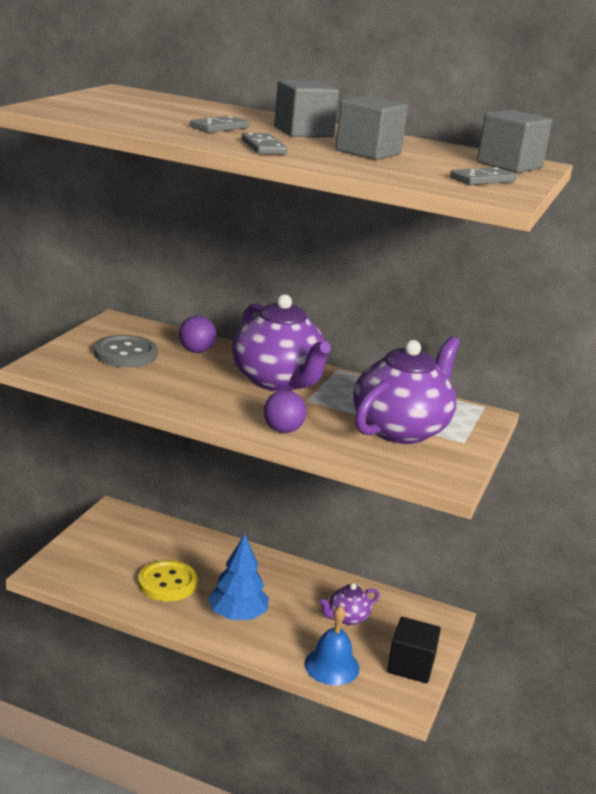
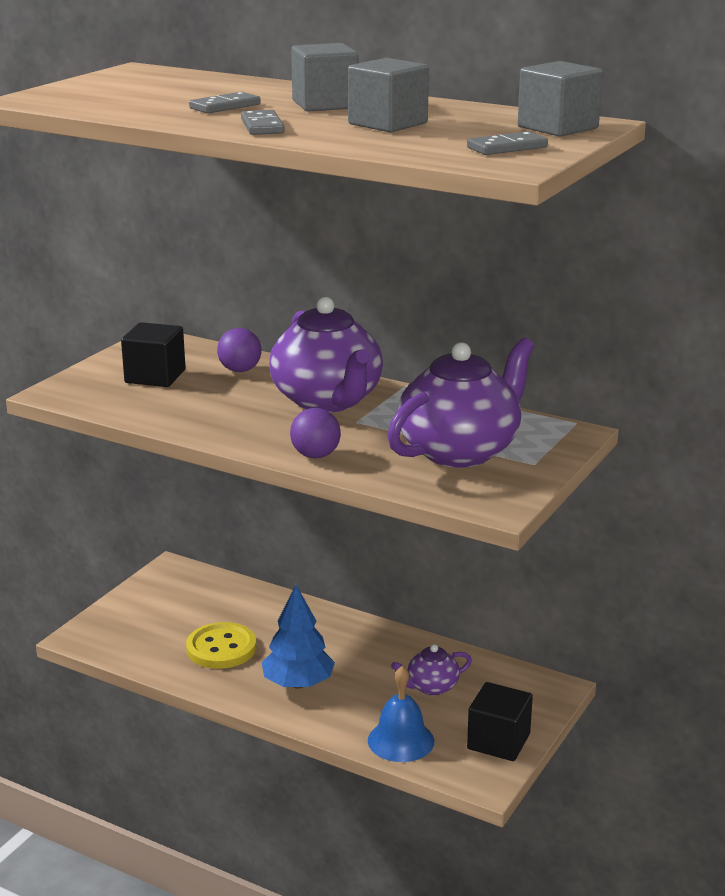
camera: 10 degrees right, 0 degrees up
(125, 354) = (155, 376): grey button -> black cube

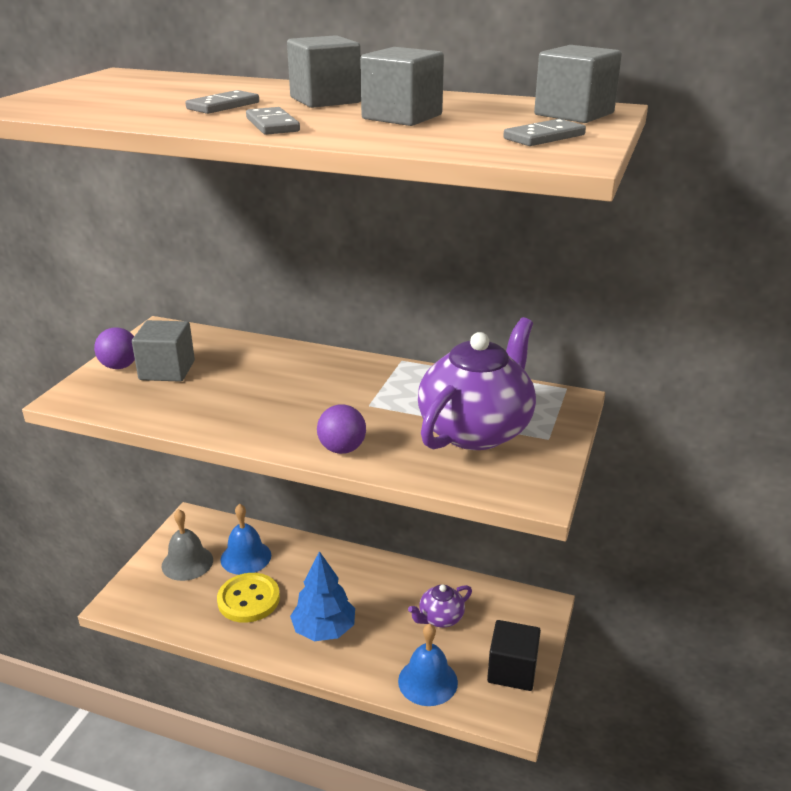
camera: 10 degrees left, 5 degrees up
(155, 376) = (167, 370): black cube -> grey cube
(160, 608) = (187, 562): none -> grey bell
(226, 609) = (246, 557): none -> blue bell
(240, 370) = (246, 357): purple ball -> purple ball (120, 366)
(327, 401) = (336, 384): purple teapot -> none

